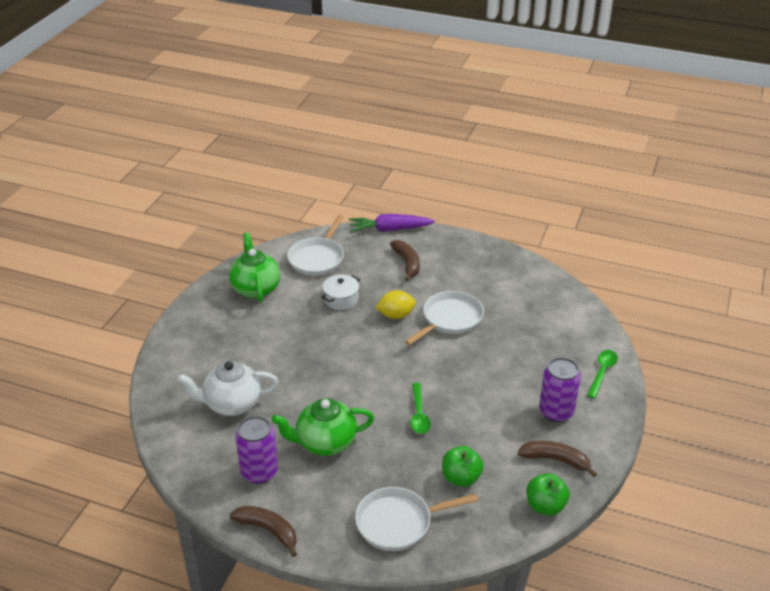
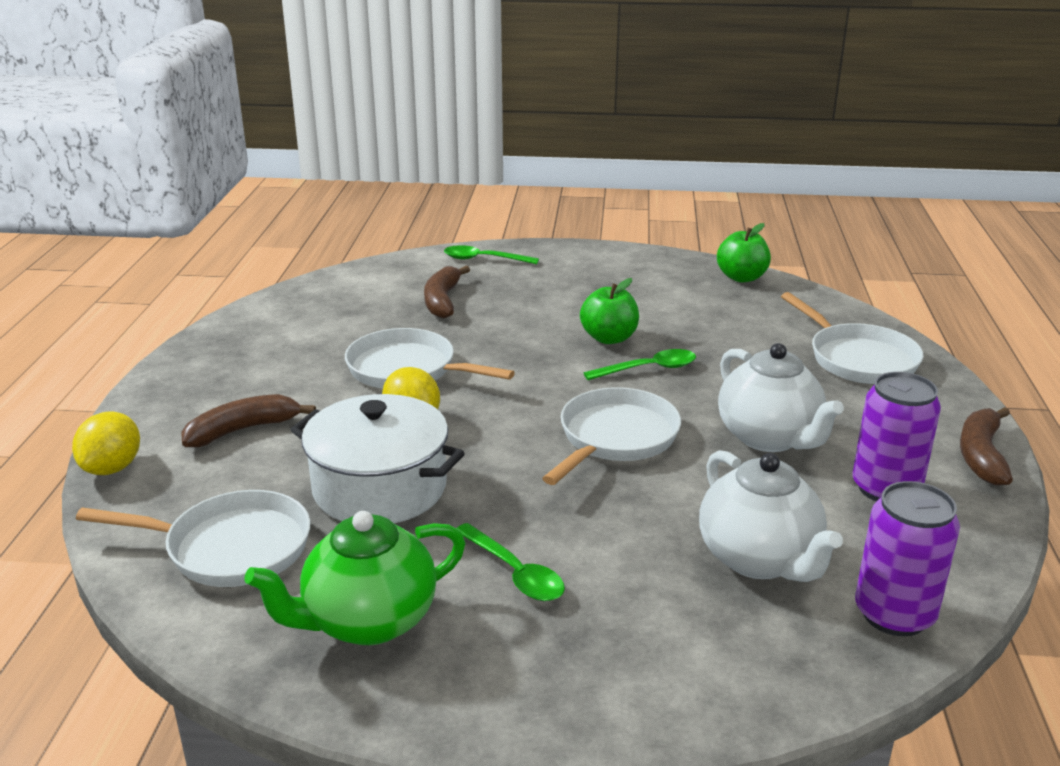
camera: 105 degrees left, 10 degrees down
(263, 329) = (514, 572): none -> green spoon
(325, 443) = (770, 438): green teapot -> white teapot
(341, 299) = (379, 488): white pot -> white pot, size x1.76
(350, 382) = (615, 438): none -> white pan
(389, 229) = (112, 468): purple carrot -> yellow lemon
(461, 478) = (743, 327): green apple -> green apple (609, 338)
(555, 460) = (663, 276): brown banana -> brown banana (442, 301)
(556, 412) = (577, 281): purple can -> purple can (894, 614)

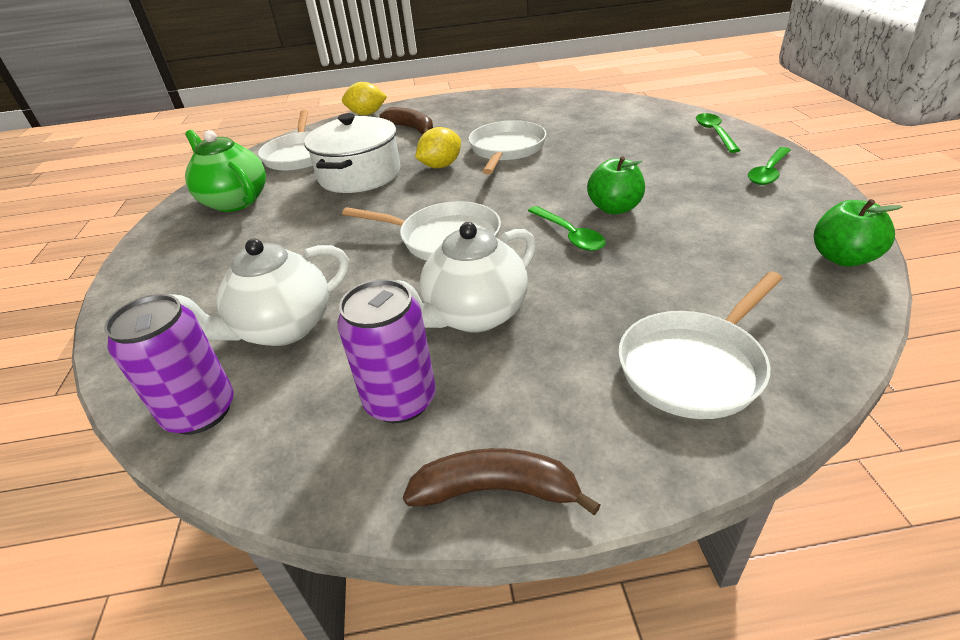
camera: 80 degrees right, 10 degrees up
(442, 301) = (621, 136): brown banana -> none
(514, 572) = (273, 232): green spoon -> green spoon (768, 172)

